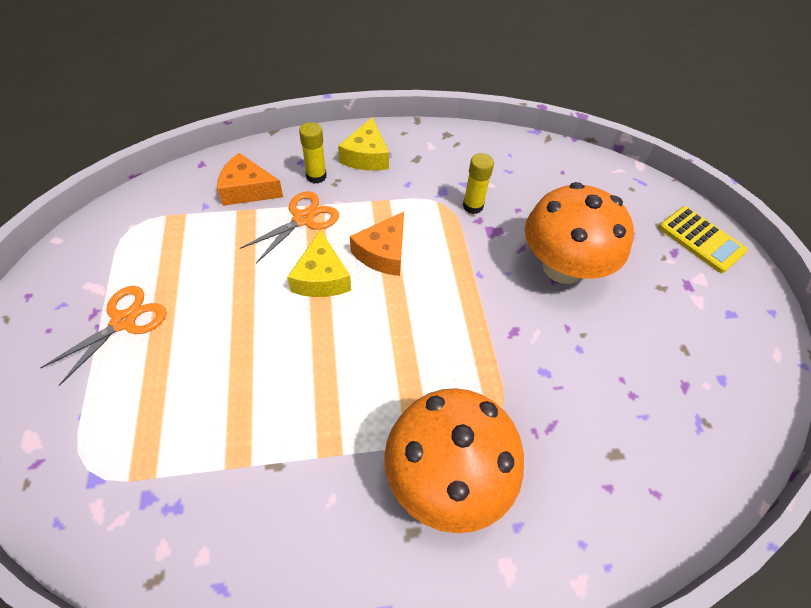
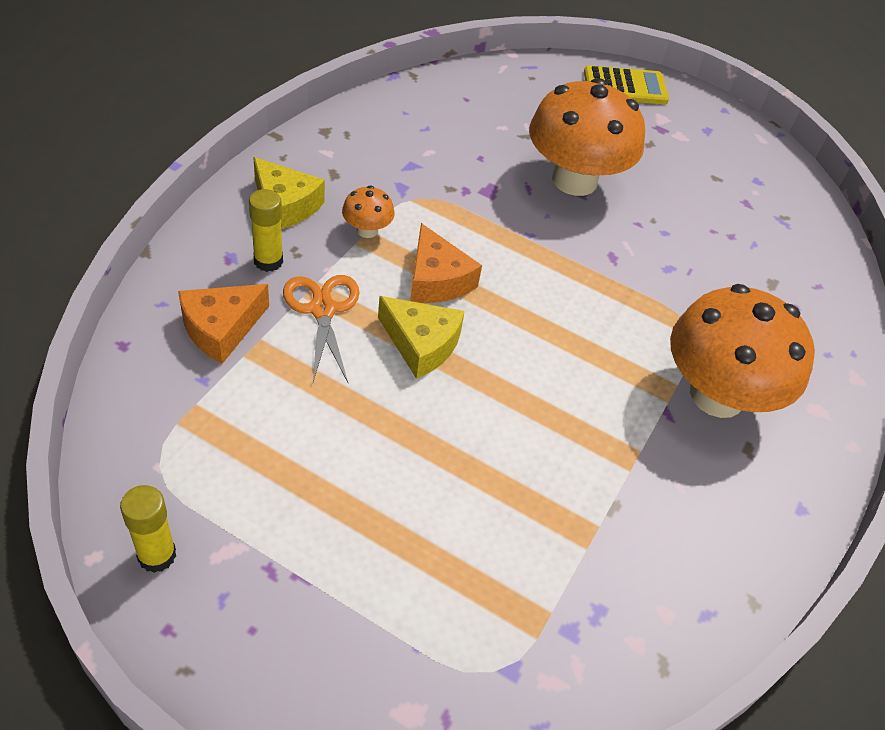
camera: 55 degrees left, 5 degrees down
(124, 321) = (314, 545): orange scissors -> none
(388, 199) = (367, 230): none -> orange mushroom
(473, 206) = (444, 181): yellow glue stick -> yellow glue stick (157, 555)

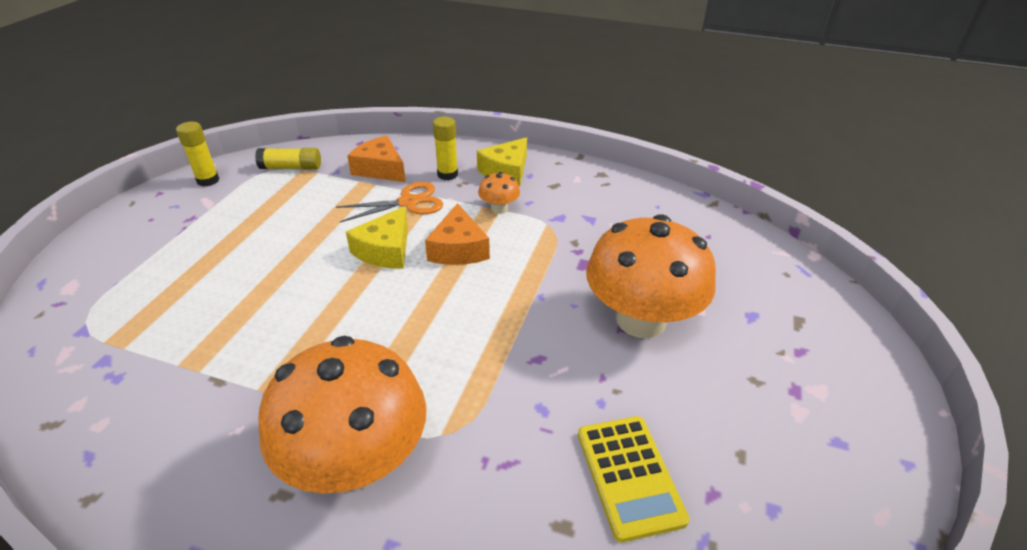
camera: 85 degrees right, 10 degrees down
(165, 437) = (291, 167): none -> yellow glue stick
(436, 280) = (458, 249): orange cheese -> orange cheese turned 60 degrees counterclockwise
(625, 87) = (848, 350): yellow calculator -> yellow calculator (629, 476)

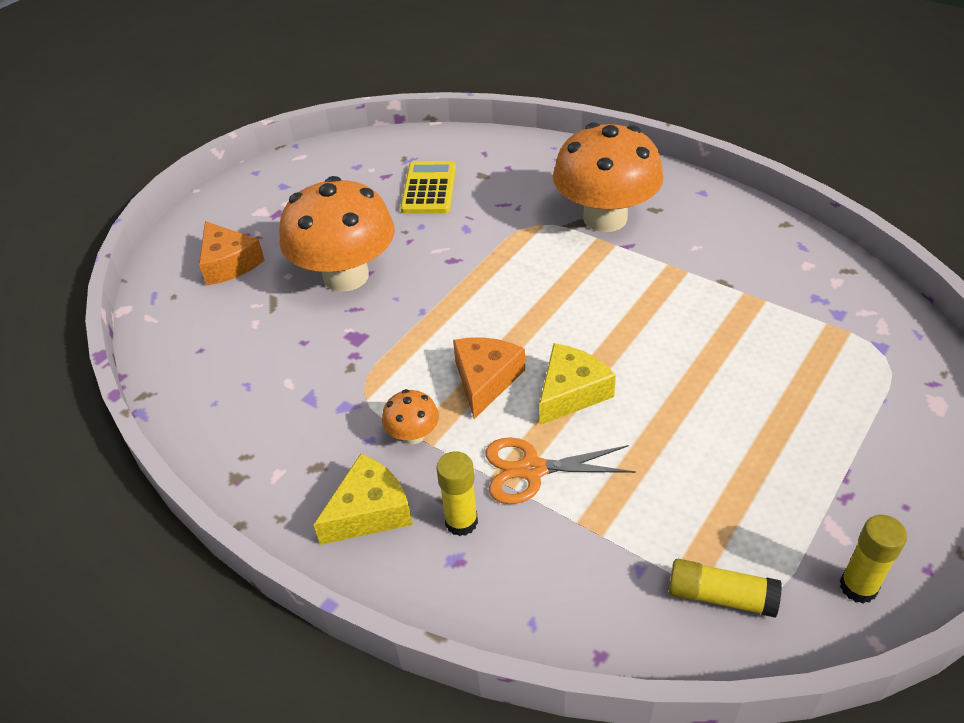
camera: 160 degrees left, 5 degrees up
(380, 169) = (566, 559): orange cheese -> orange cheese (229, 263)

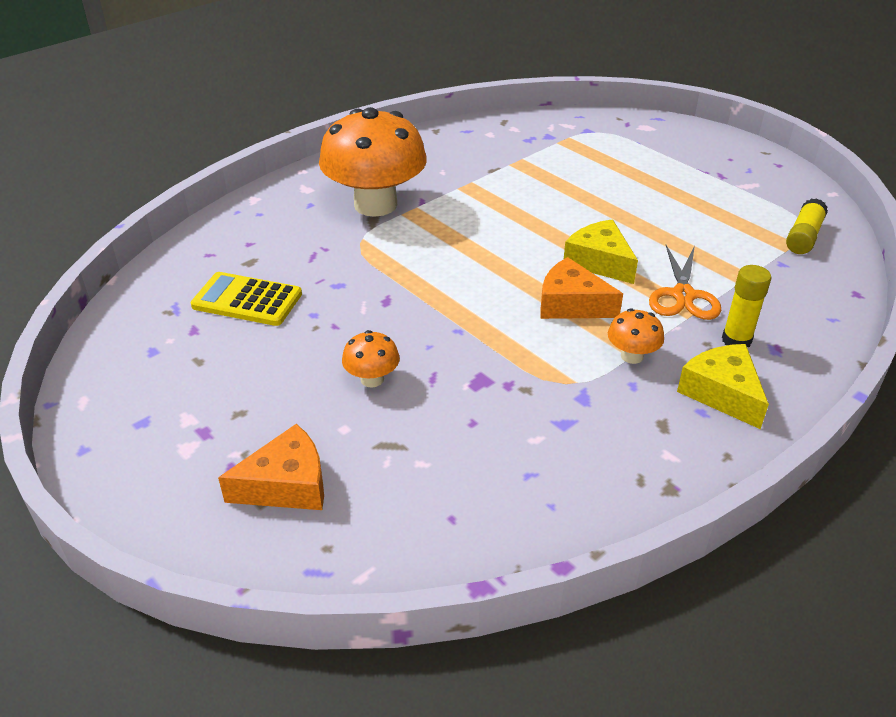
camera: 80 degrees left, 5 degrees down
(346, 276) = (372, 379): orange mushroom -> orange mushroom, size x0.42
(858, 587) = (793, 189): yellow glue stick -> none

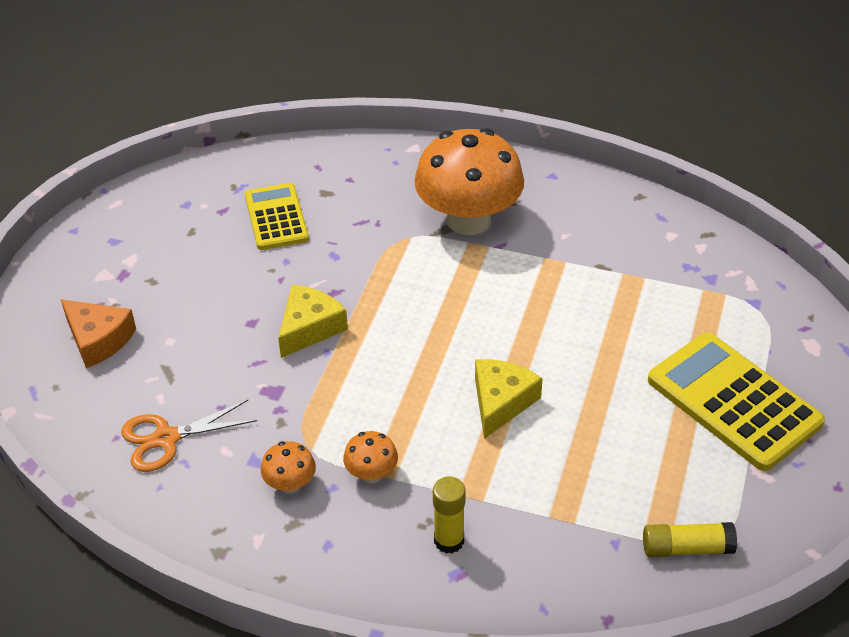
camera: 60 degrees right, 5 degrees up
(372, 379) = (232, 329): orange mushroom -> orange mushroom (290, 484)
(571, 304) = (417, 407): orange cheese -> none
(675, 170) = (734, 401): none -> yellow calculator
(683, 295) = (492, 480): orange scissors -> orange scissors (166, 438)
(722, 393) = (361, 552): yellow cheese -> yellow cheese (309, 328)

